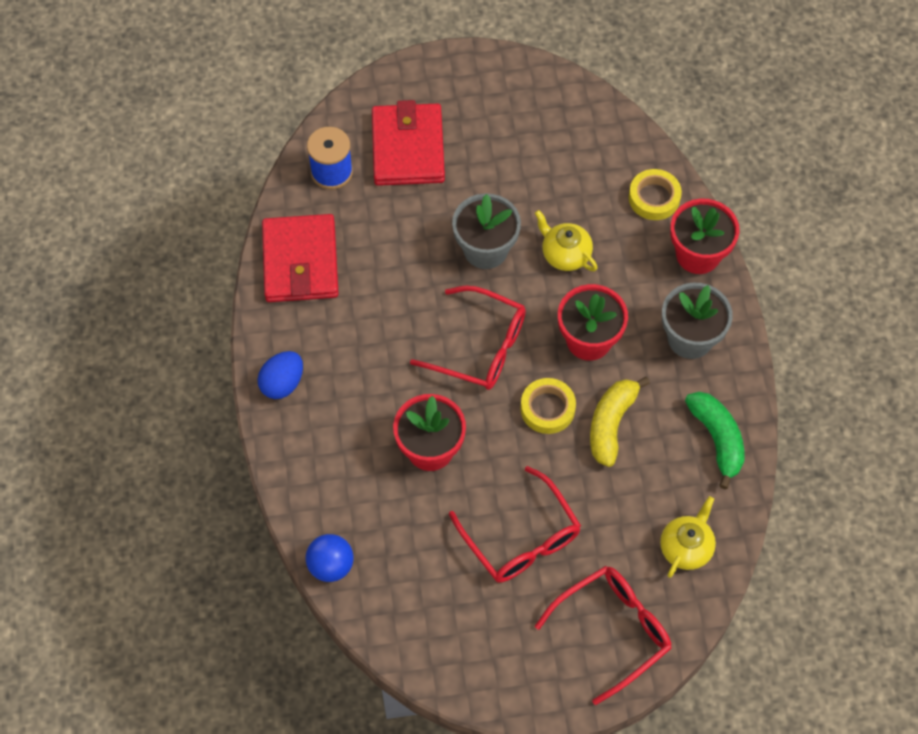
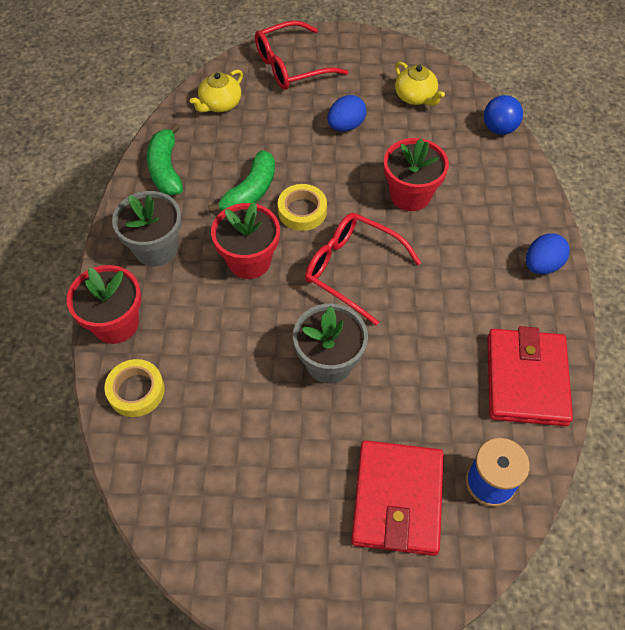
camera: 170 degrees left, 5 degrees down
(521, 538) = (346, 126): red glasses -> blue egg
(565, 254) = (248, 344): yellow teapot -> yellow teapot (415, 97)
(611, 424) = (250, 192): yellow banana -> green banana

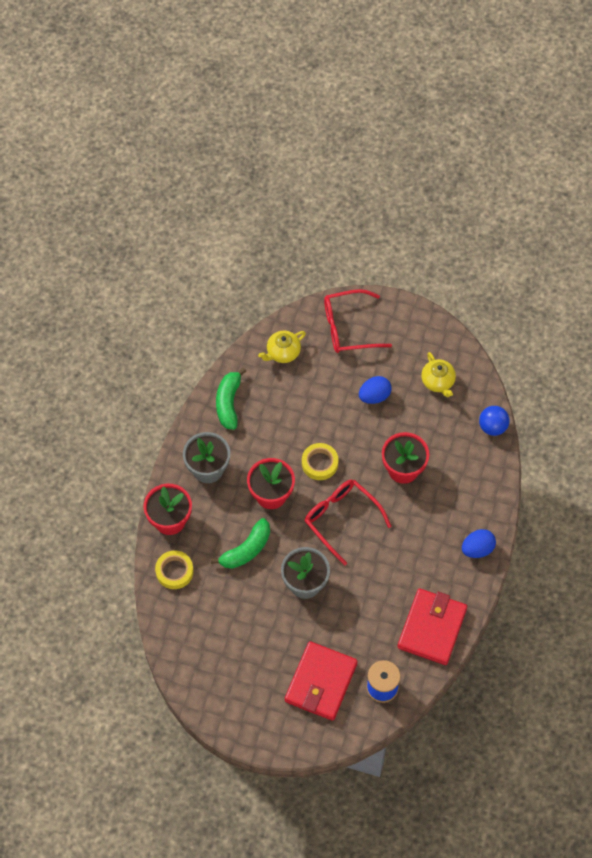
camera: 15 degrees right, 5 degrees up
(250, 192) = (286, 438): green banana -> green banana (246, 549)

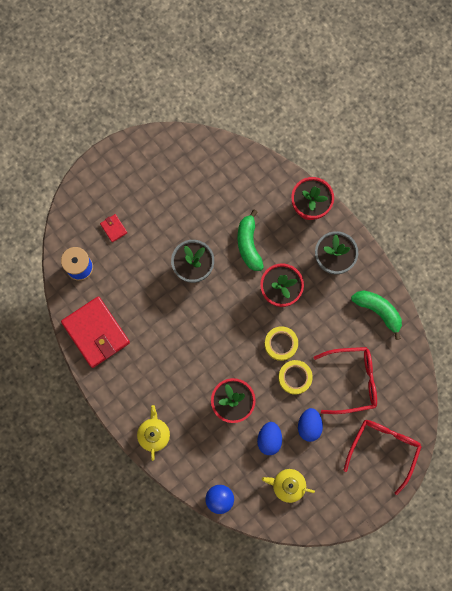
camera: 125 degrees right, 15 degrees up
(174, 571) = (267, 184): yellow tape -> yellow tape (295, 377)
(283, 352) = (395, 382): yellow teapot -> yellow teapot (154, 434)
(320, 682) = (114, 228): red wallet -> red wallet, size x0.41
(341, 519) = (225, 328): red glasses -> red glasses (352, 380)
(477, 549) = (130, 410): blue egg -> blue egg (269, 439)

